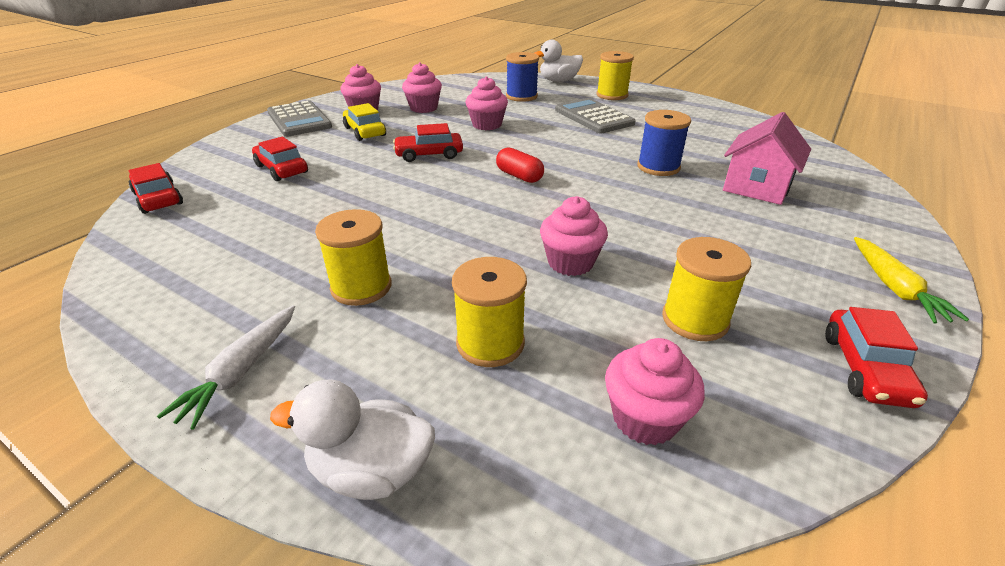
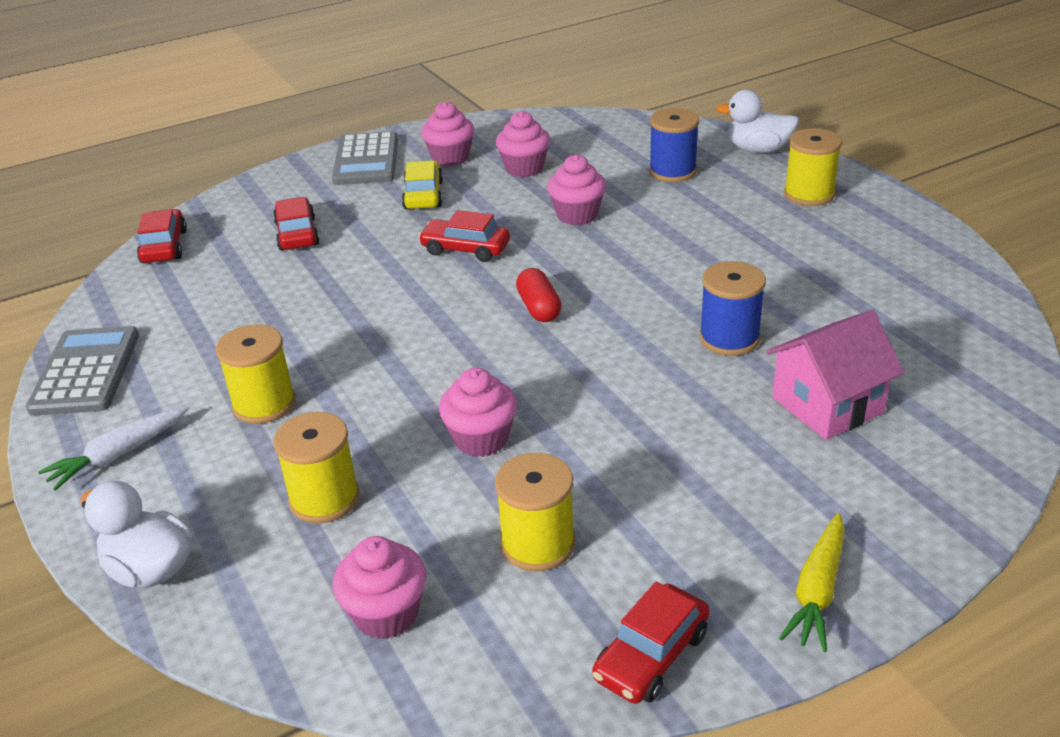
camera: 30 degrees right, 0 degrees up
(593, 117) = (735, 231): grey calculator -> grey calculator (85, 372)

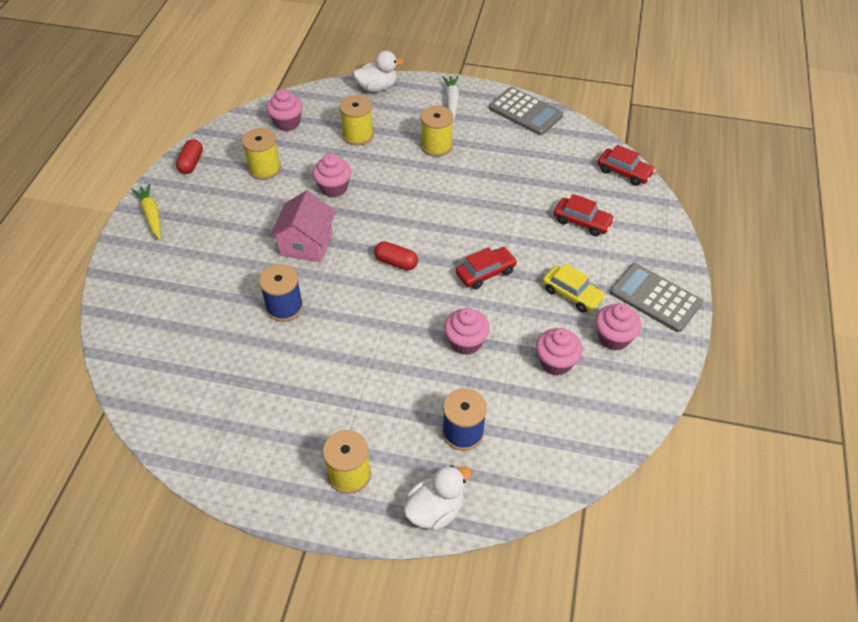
camera: 130 degrees right, 15 degrees up
(651, 655) = (191, 163): red car -> red capsule
(827, 405) = (205, 298): pink house -> pink house (306, 244)

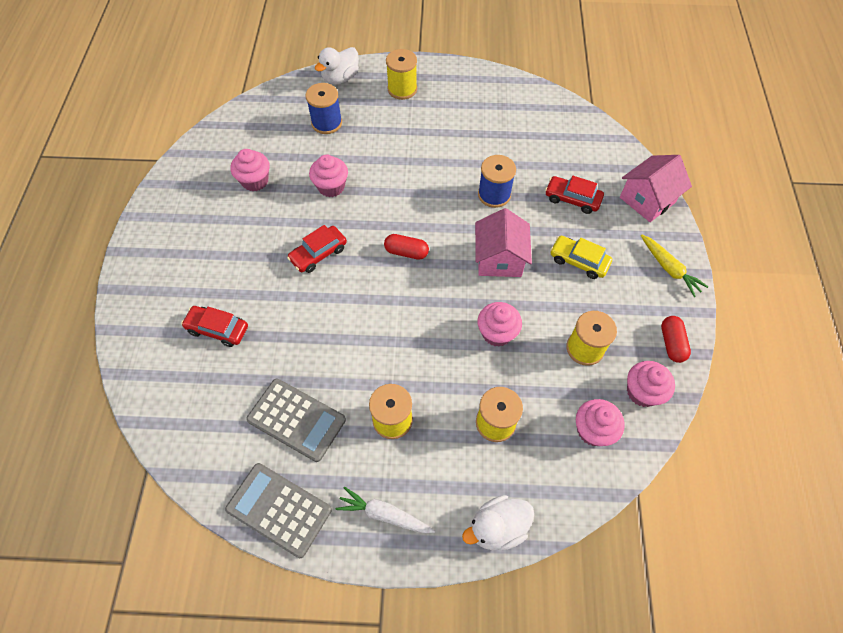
camera: 170 degrees right, 10 degrees up
(125, 278) = (647, 200): none -> pink house
(452, 101) = (384, 514): white carrot -> white carrot turned 120 degrees clockwise
(572, 294) = (236, 243): yellow car -> yellow car (578, 261)
(613, 338) = (203, 208): pink cupcake -> pink cupcake (642, 392)
(624, 172) = (158, 413): red car -> red car (572, 199)
(655, 298) = (157, 251): grey calculator -> grey calculator (296, 419)

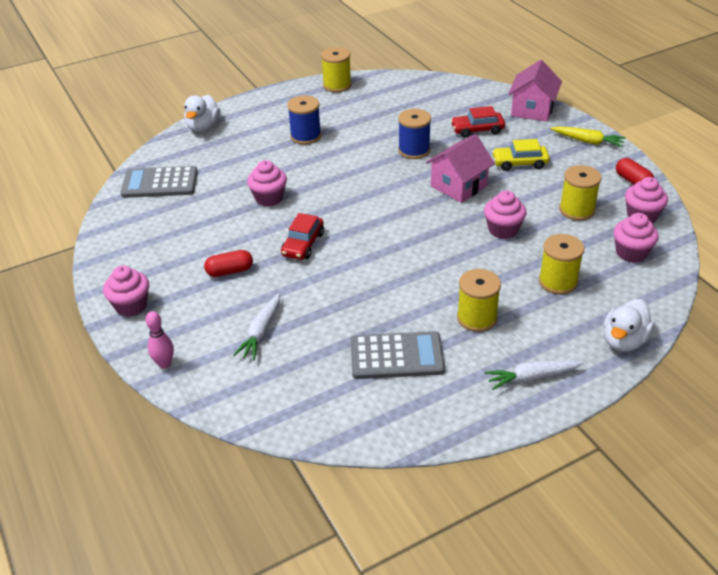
camera: 30 degrees left, 20 degrees down
(129, 319) = (164, 364): none -> pink bowling pin
(218, 329) = (261, 332): red car -> white carrot
(255, 181) = (192, 221): pink cupcake -> pink cupcake (131, 306)
(279, 509) = (443, 420): grey calculator -> grey calculator (160, 183)
(327, 123) = (221, 160): blue spool -> blue spool (305, 136)
(402, 89) = (268, 115): yellow spool -> yellow spool (337, 85)
(406, 252) = (379, 212): red capsule -> red capsule (230, 271)
(499, 259) = (458, 186): pink house -> pink house turned 75 degrees clockwise

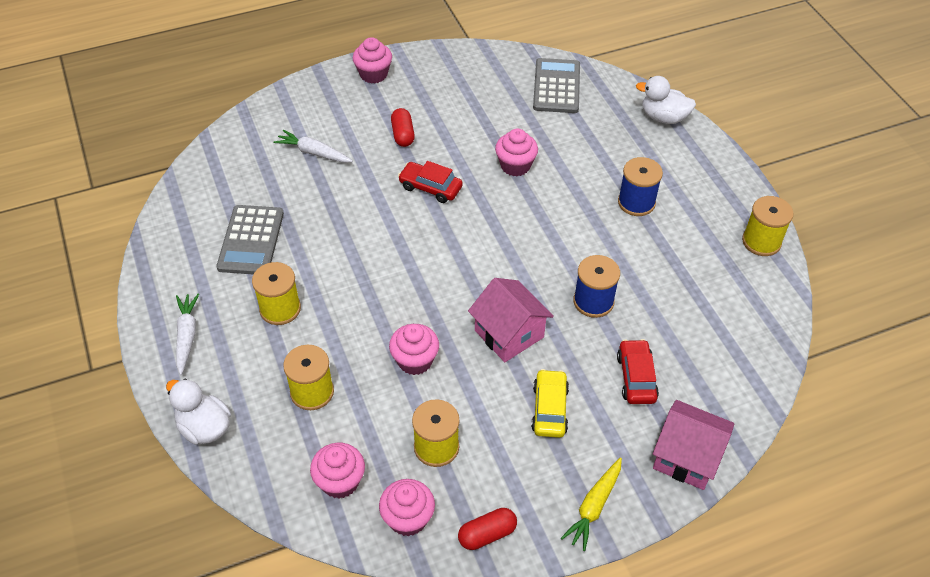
camera: 95 degrees right, 10 degrees up
(164, 364) = (296, 95): pink bowling pin -> none

